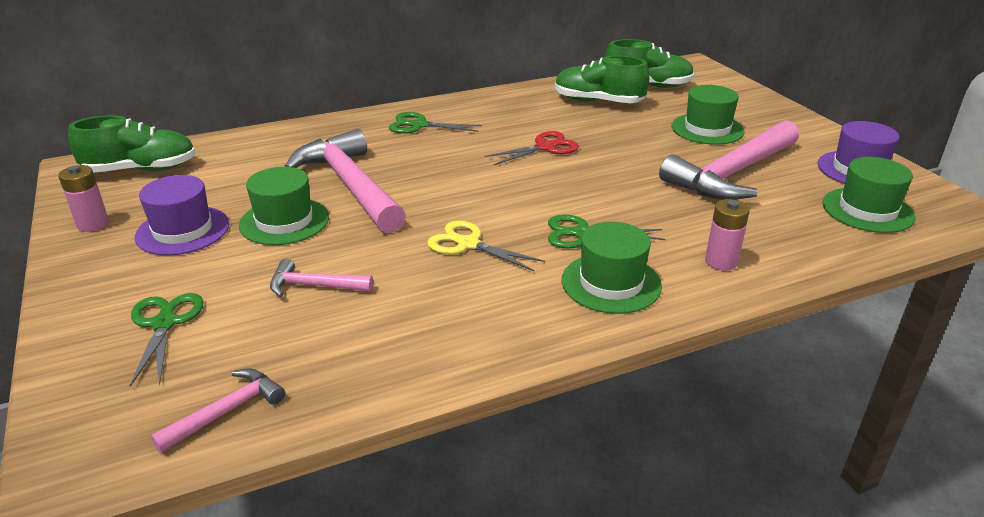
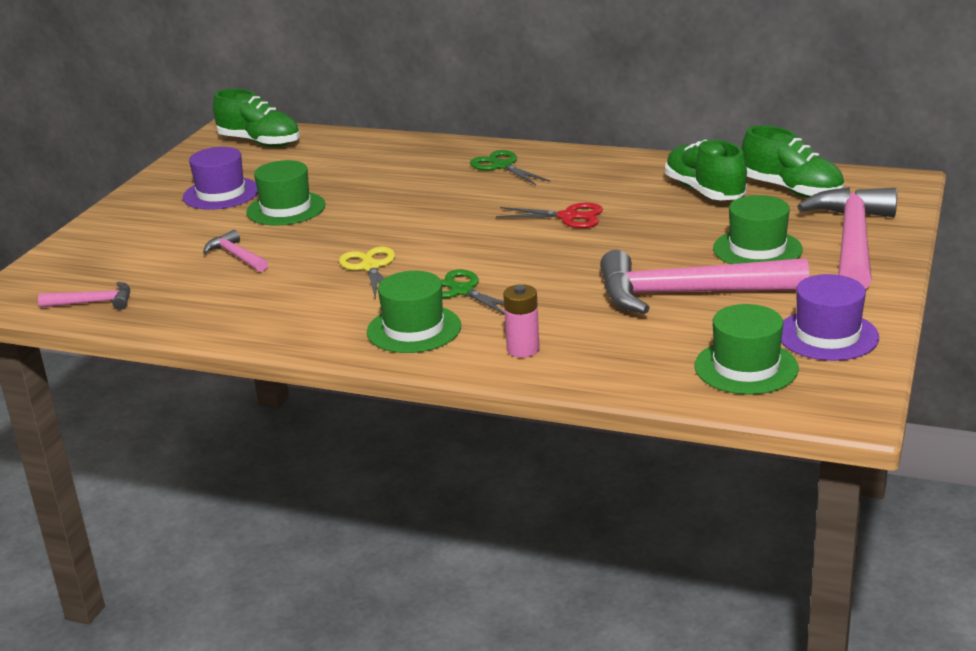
camera: 45 degrees right, 5 degrees down
(93, 224) = (182, 172): pink battery -> none
(164, 323) = (132, 246): green scissors -> none
(350, 185) = (368, 198): pink hammer -> pink hammer (852, 241)

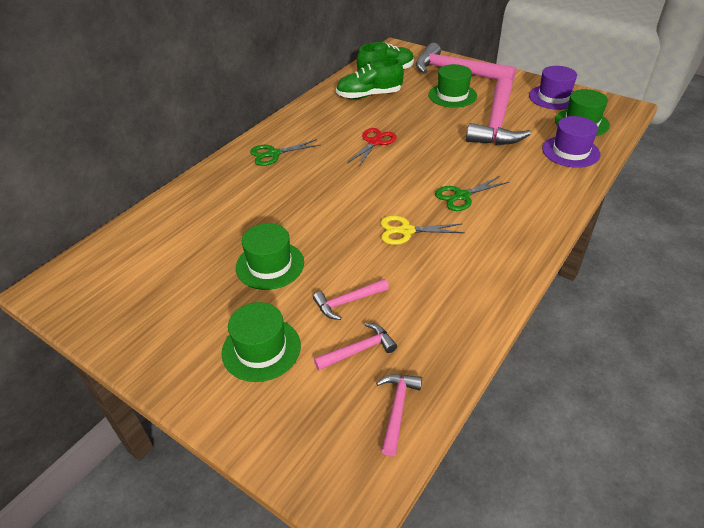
camera: 75 degrees left, 15 degrees up
(167, 273) = (359, 350): none -> pink hammer
(221, 194) = (204, 304): purple hat -> purple hat (570, 151)
(260, 142) = (103, 270): green shoe -> none
(414, 329) = (509, 222): green hat -> green hat (261, 349)
(523, 349) = (547, 184): pink battery -> none

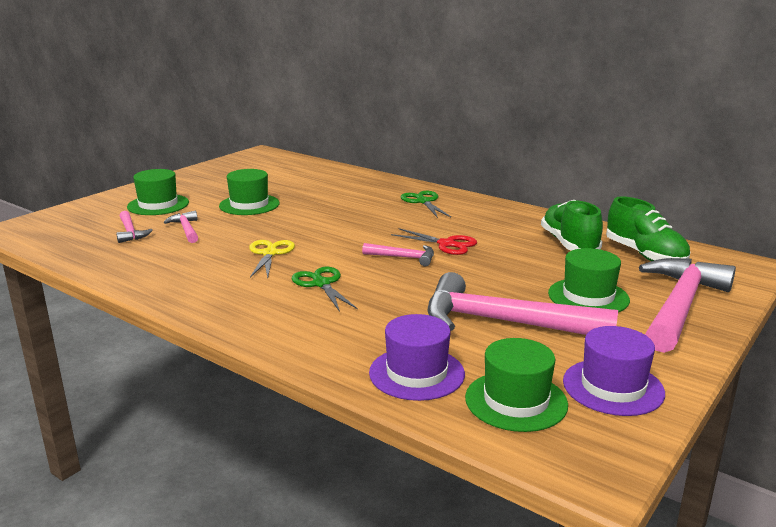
camera: 90 degrees right, 20 degrees down
(397, 409) = (63, 242): pink hammer -> pink hammer (403, 257)

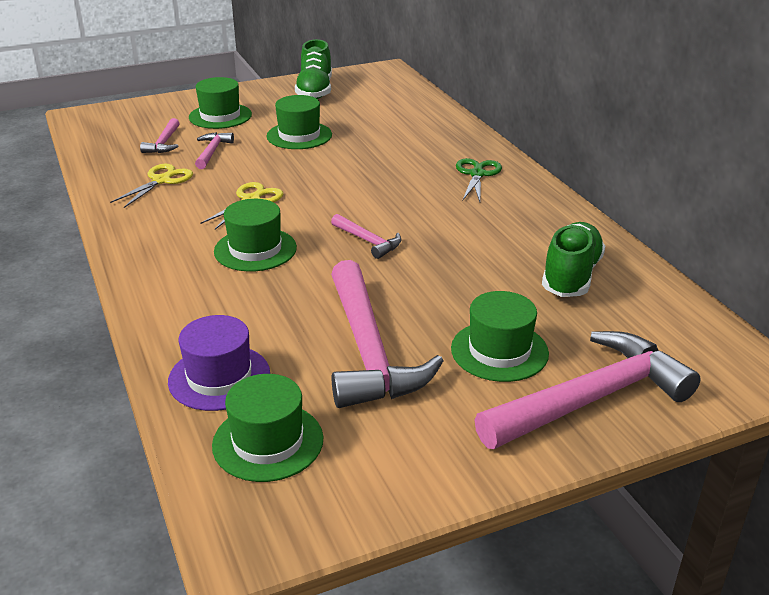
camera: 30 degrees right, 10 degrees up
(166, 258) = (161, 180): none -> yellow scissors
(321, 284) = (255, 249): green scissors -> green hat
(446, 244) = (432, 237): red scissors -> none
(503, 322) = (369, 351): pink hammer -> pink hammer turned 150 degrees counterclockwise
(613, 387) = (379, 465): purple hat -> none
(645, 255) = (643, 319): green shoe -> green shoe (315, 91)

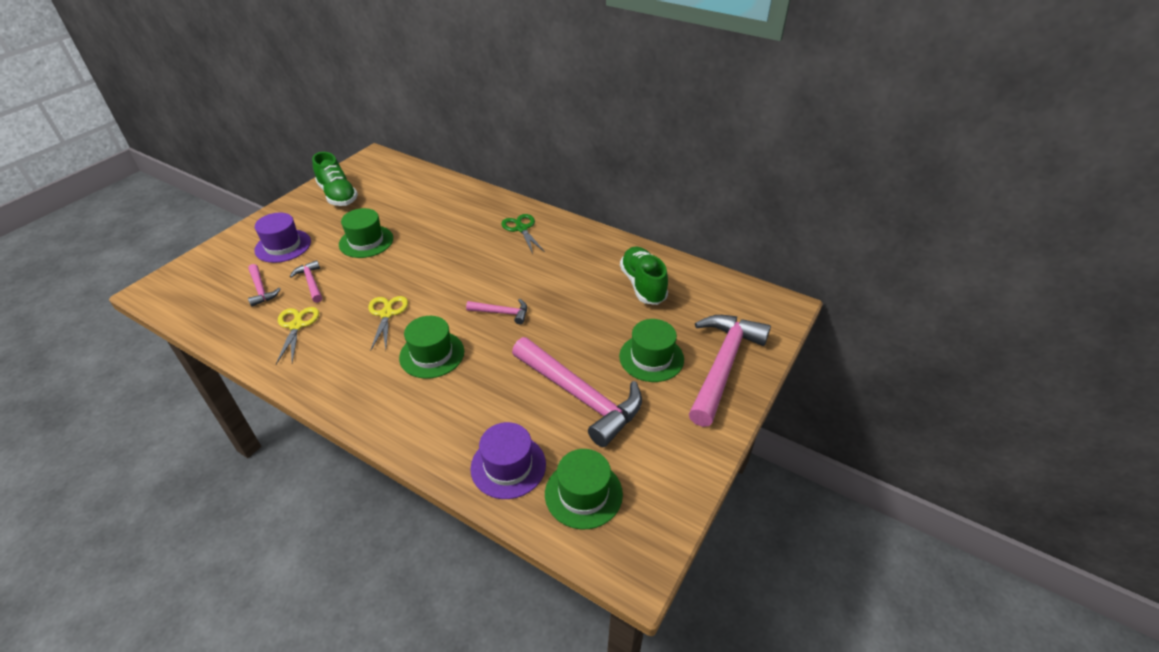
camera: 35 degrees left, 10 degrees up
(220, 116) = (283, 246): green hat -> purple hat

